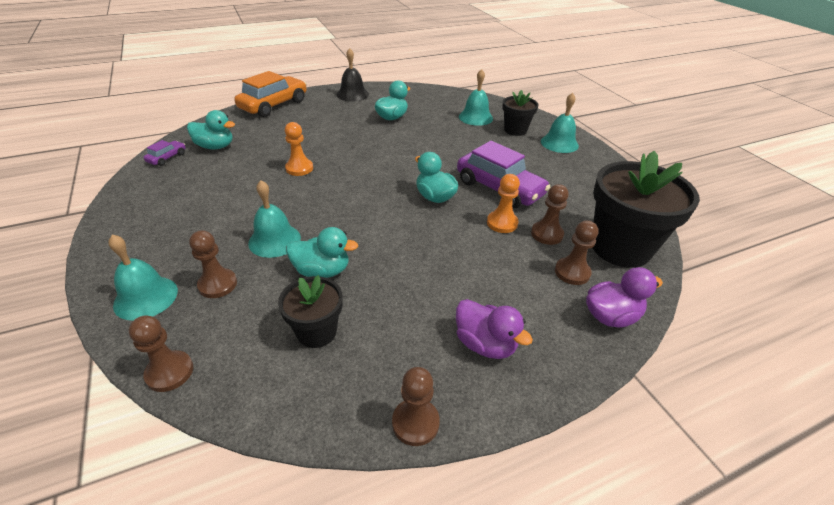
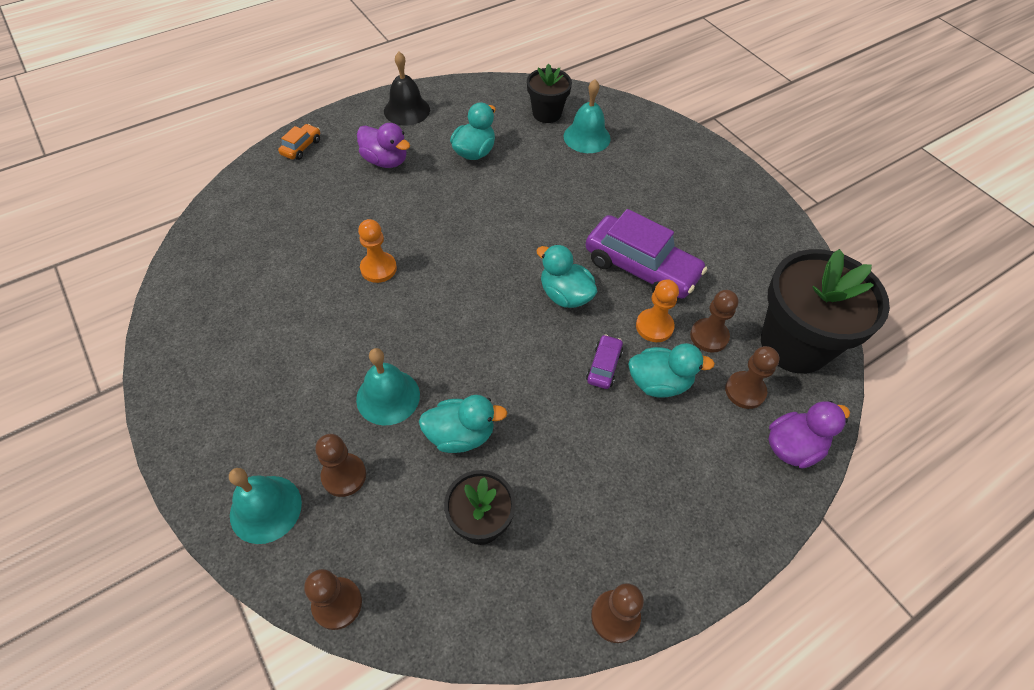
camera: 10 degrees left, 15 degrees up
(167, 158) = (191, 274): purple car -> purple car (604, 366)
(215, 147) = (250, 243): turquoise duck -> turquoise duck (659, 383)
(274, 105) = (301, 147): orange car -> orange car, size x0.46
(485, 344) = (666, 507): purple duck -> purple duck (385, 161)
(515, 130) = (643, 156): black flower pot -> black flower pot (547, 113)
(559, 143) = (703, 174): turquoise bell -> none

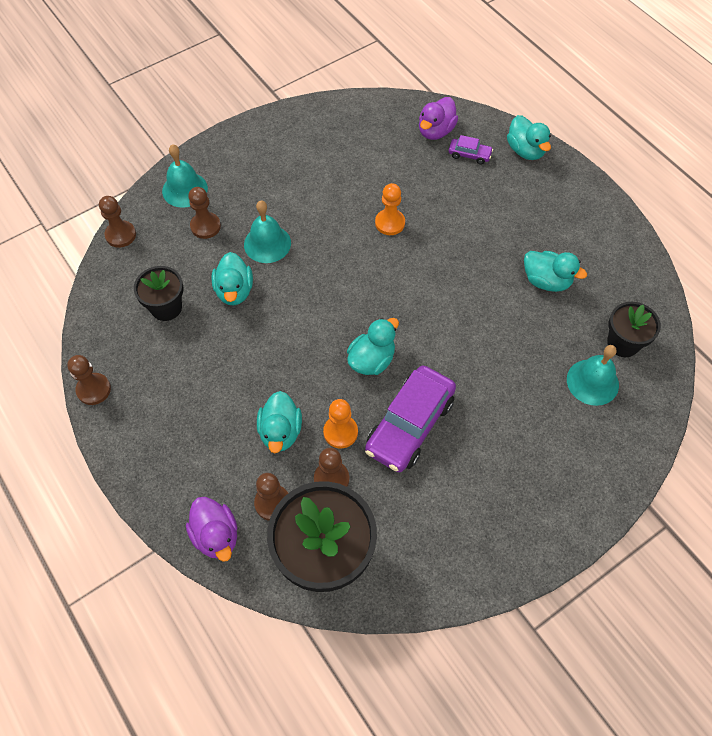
camera: 90 degrees right, 5 degrees up
(301, 147) = (525, 151): orange car -> turquoise duck
(385, 161) = (520, 213): purple duck -> purple duck (435, 131)
(407, 110) = (596, 221): black bell -> none
(604, 366) = (297, 389): purple car -> purple car (469, 155)

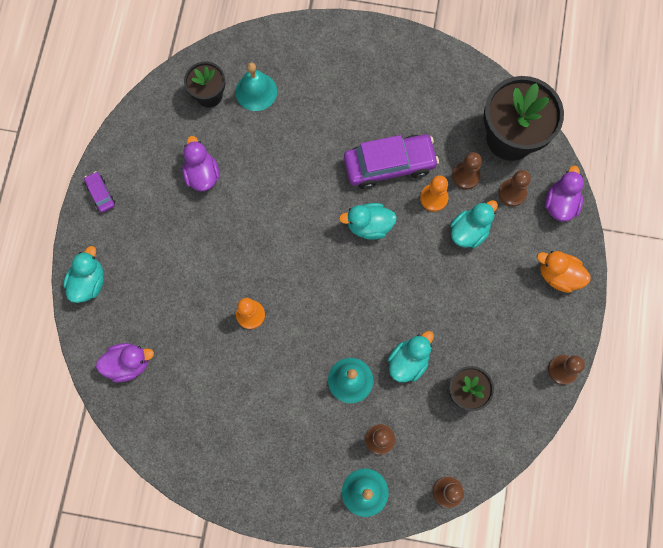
camera: 135 degrees left, 15 degrees up
(161, 465) = (558, 275): none -> orange duck
(469, 155) = (131, 318): purple car -> purple car (101, 194)
(546, 281) = (202, 174): turquoise duck -> purple duck

